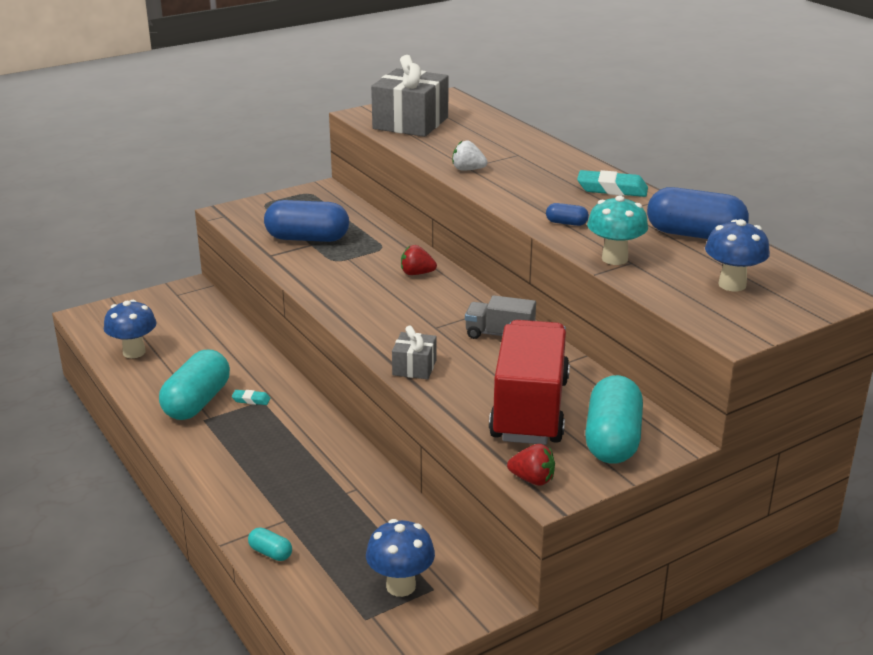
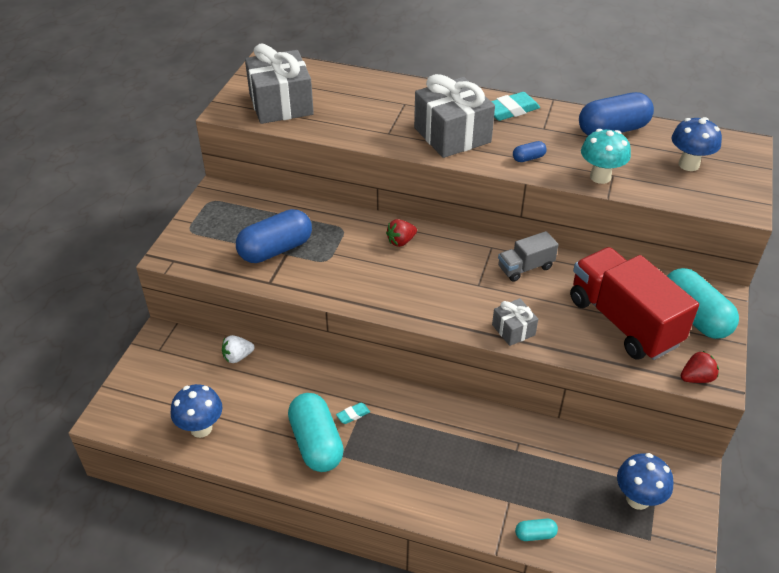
camera: 40 degrees left, 15 degrees up
(468, 169) = (393, 136): white strawberry -> white strawberry (237, 357)
(522, 186) = (452, 135): none -> grey gift

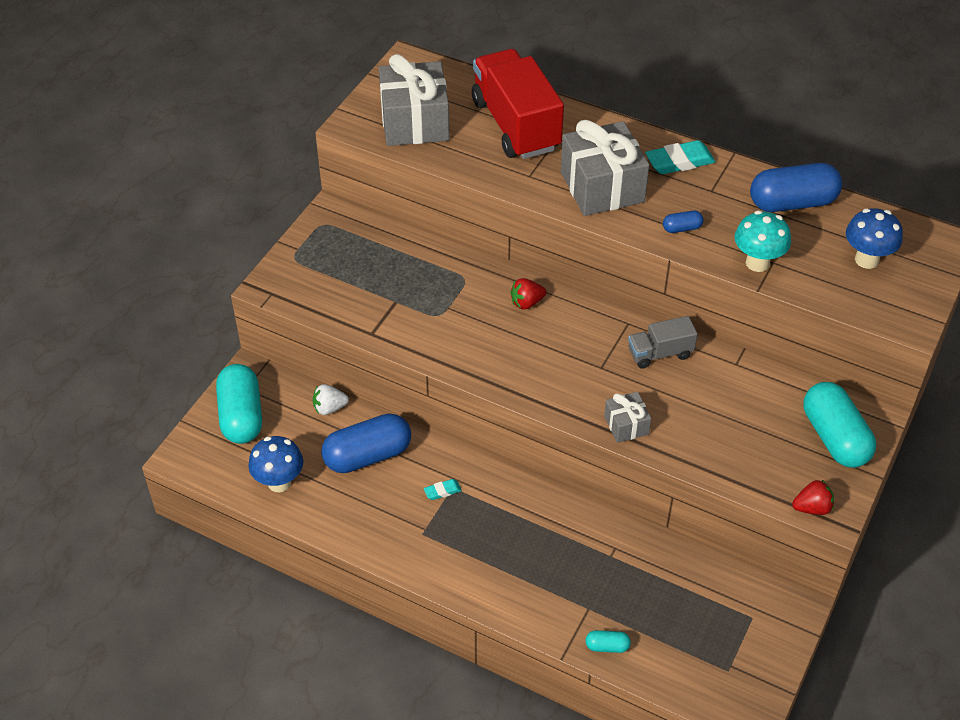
camera: 10 degrees right, 5 degrees up
(275, 249) = (385, 294): blue capsule -> blue capsule (367, 455)
(316, 443) = (398, 516): turquoise capsule -> turquoise capsule (241, 416)
(623, 321) = (752, 432): red truck -> red truck (516, 125)
(638, 499) = (728, 627): blue mushroom -> none

